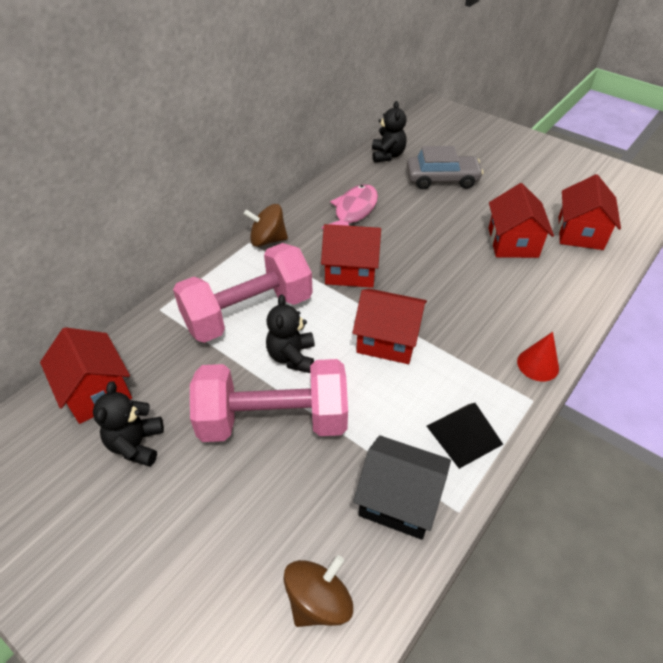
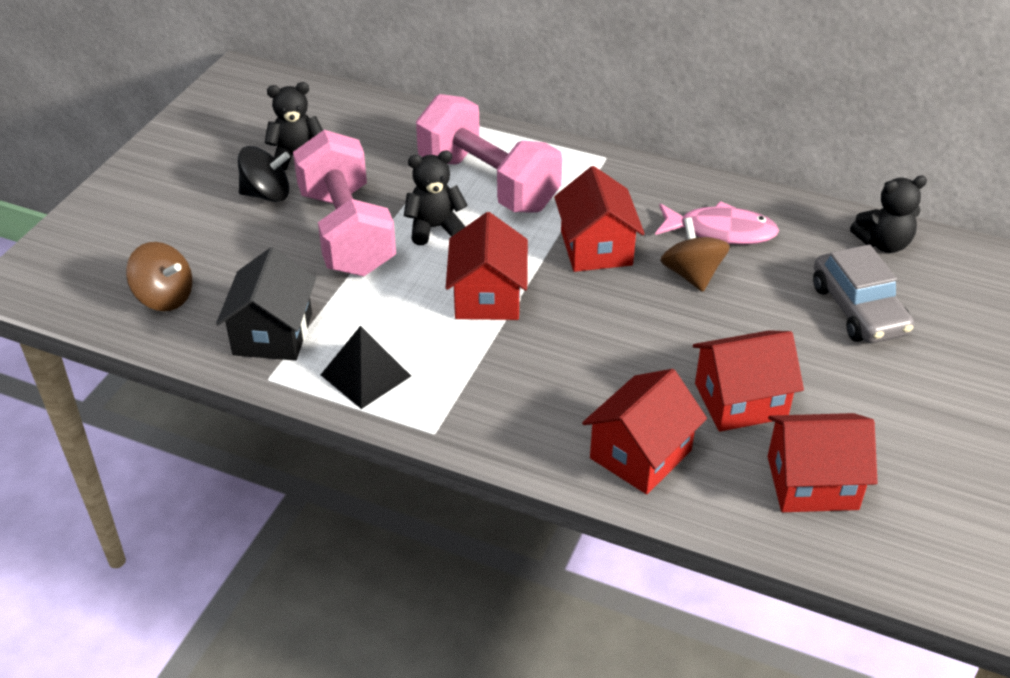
camera: 75 degrees right, 5 degrees down
(96, 391) = (349, 117): red house -> red house (640, 454)
(185, 480) = (267, 194): none -> black spinning top
(267, 240) = (619, 170): brown spinning top -> brown spinning top (692, 275)
(538, 364) = (495, 436): red cone -> none

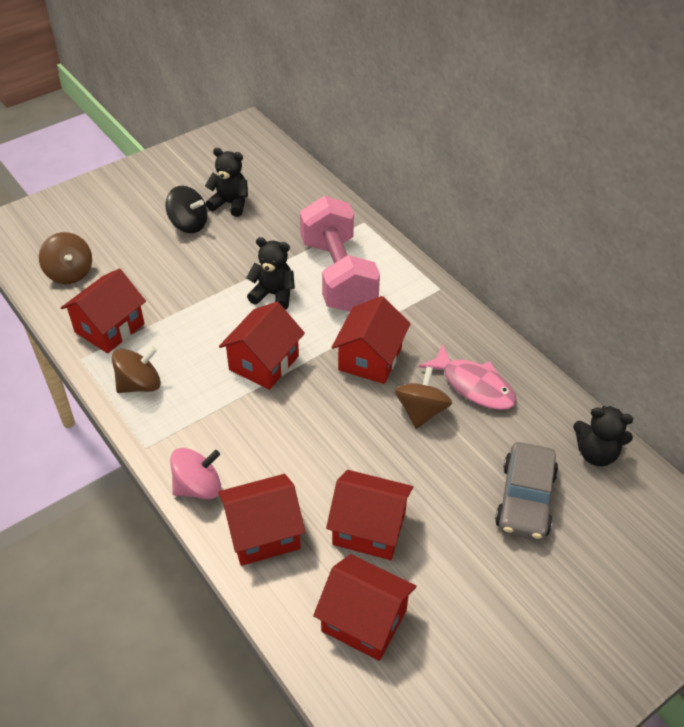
camera: 30 degrees right, 5 degrees up
(273, 334) = (109, 328): black house -> red house
(346, 232) = (214, 273): pink dumbbell -> none
(366, 375) = (139, 384): black pyramid -> brown spinning top
(530, 444) = (198, 487): none -> pink spinning top

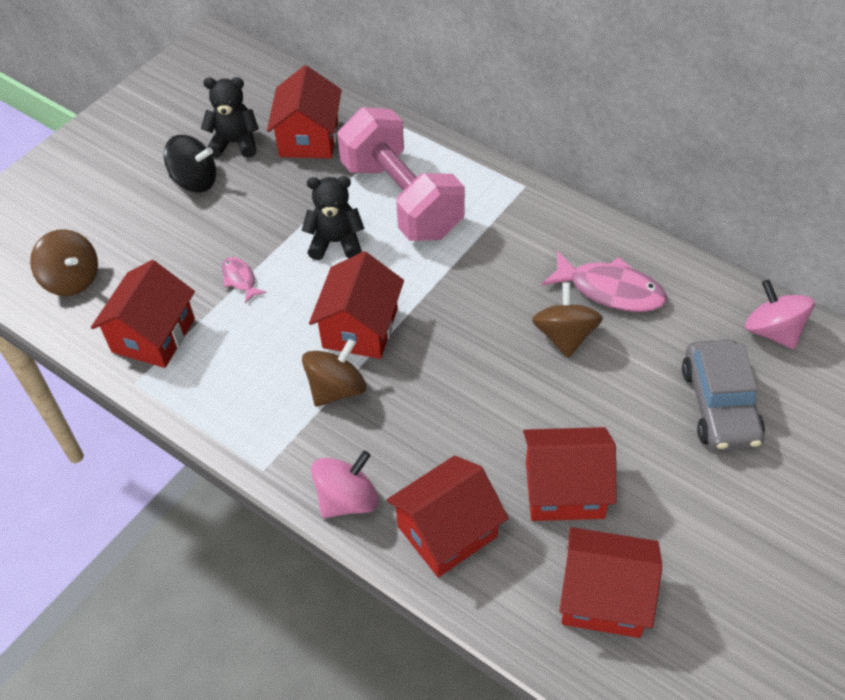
camera: 15 degrees left, 5 degrees up
(139, 384) = (222, 395): brown spinning top -> brown spinning top (336, 389)
(190, 304) = (240, 279): none -> pink fish
(370, 358) = (481, 290): red house -> red house (309, 138)
(596, 453) = (772, 331): black teddy bear -> pink spinning top

